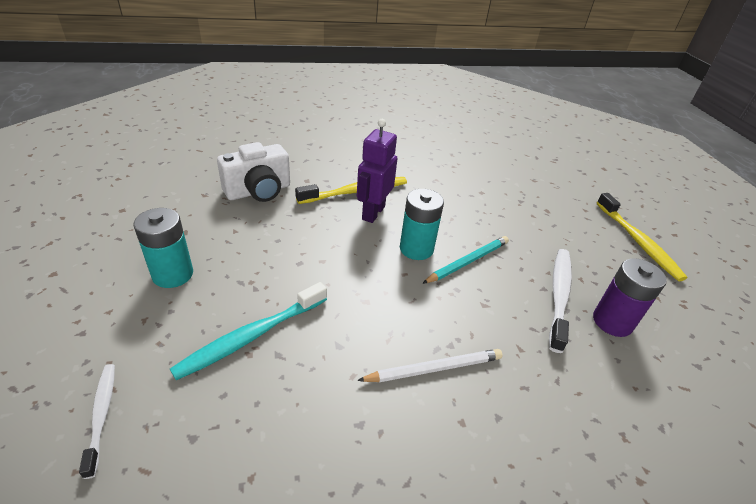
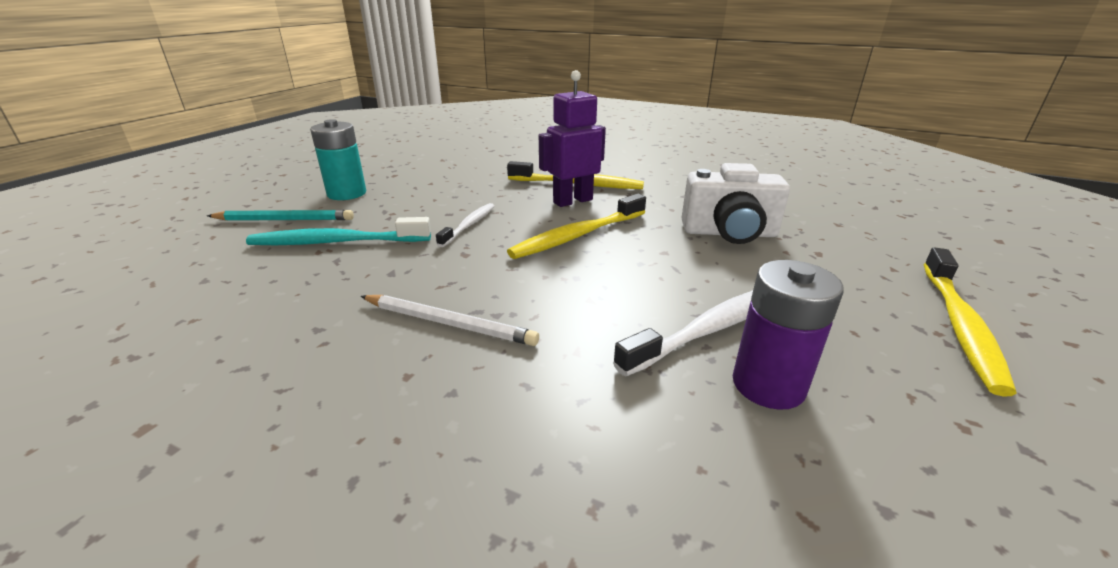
camera: 40 degrees right, 10 degrees down
(101, 415) = (184, 246): white toothbrush -> white toothbrush (469, 225)
(258, 191) = (488, 166): white camera -> white camera (729, 233)
(416, 249) = (578, 235): turquoise battery -> yellow toothbrush
(467, 261) = (625, 261): turquoise pencil -> turquoise pencil (285, 219)

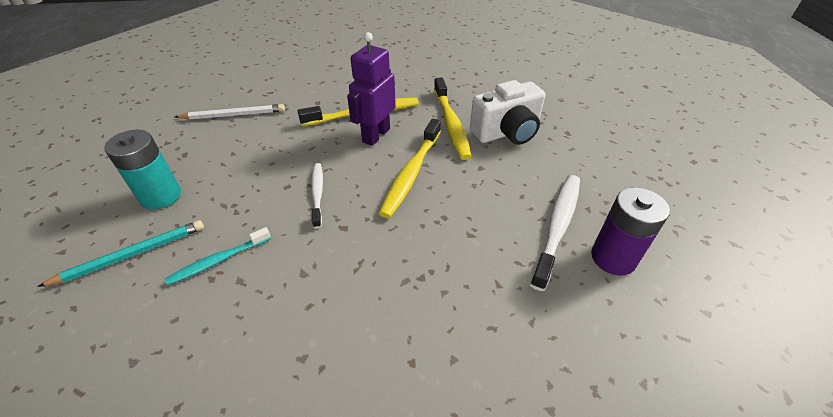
camera: 30 degrees left, 15 degrees up
(337, 242) = (218, 260): turquoise toothbrush -> turquoise toothbrush, size x0.61
(448, 323) = (396, 302): white pencil -> white pencil (233, 115)
(960, 325) = (666, 167): yellow toothbrush -> yellow toothbrush (451, 124)

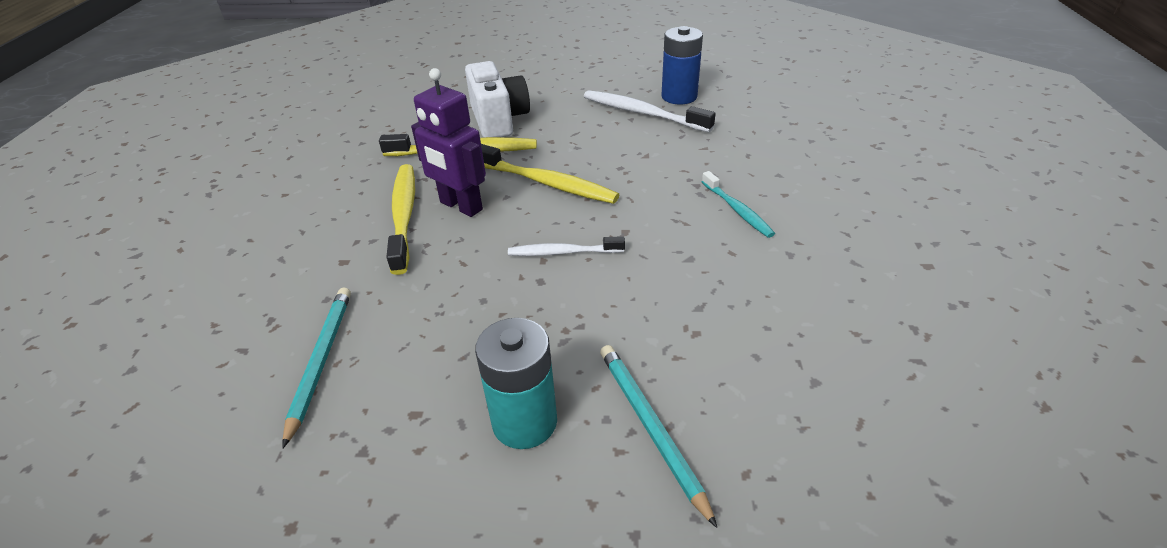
camera: 80 degrees left, 5 degrees down
(218, 260) = (668, 329): turquoise toothbrush -> turquoise toothbrush (737, 210)
(233, 115) = (320, 361): white pencil -> turquoise pencil
(613, 258) = (679, 96): purple battery -> blue battery

